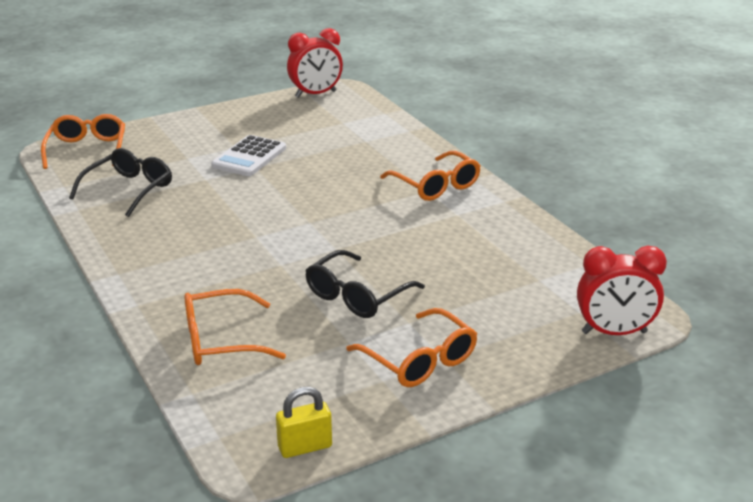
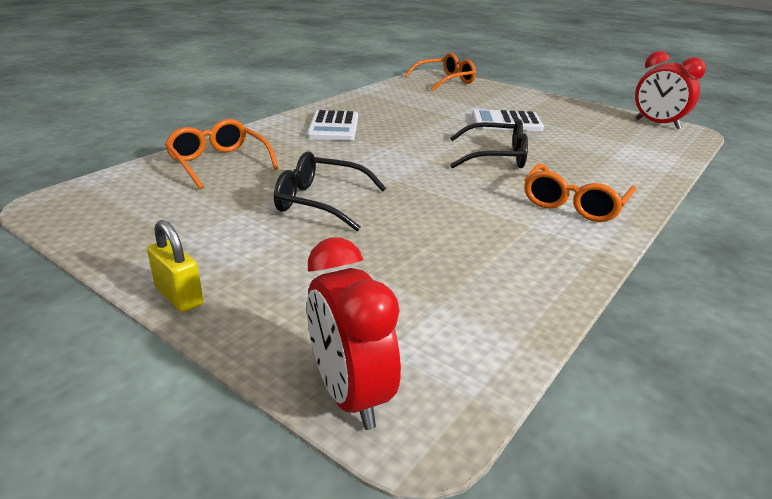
camera: 65 degrees right, 0 degrees up
(128, 190) = (405, 100): black glasses -> black glasses (494, 157)
(175, 252) = (333, 127): none -> white calculator
(305, 447) = (68, 221): yellow padlock -> yellow padlock (179, 296)
(419, 360) = (222, 251): orange glasses -> none

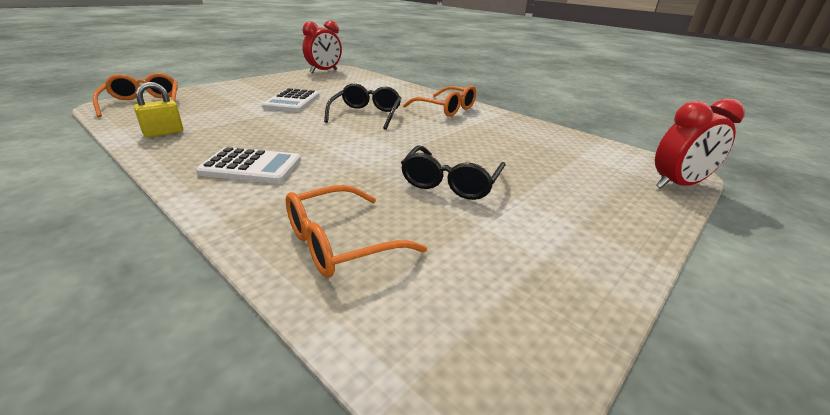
camera: 85 degrees left, 0 degrees up
(179, 296) = (638, 248): yellow padlock -> yellow padlock (163, 133)

